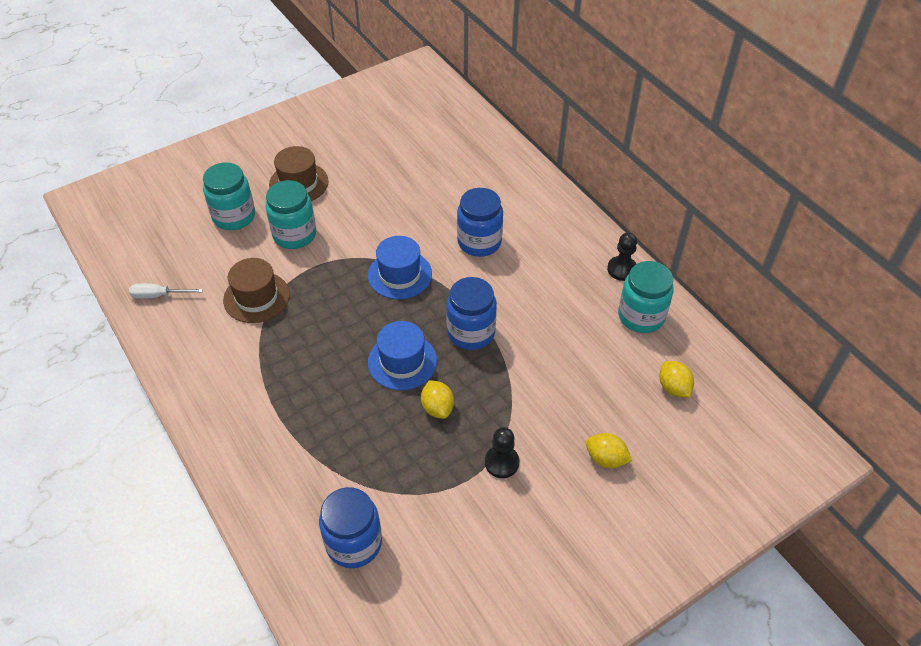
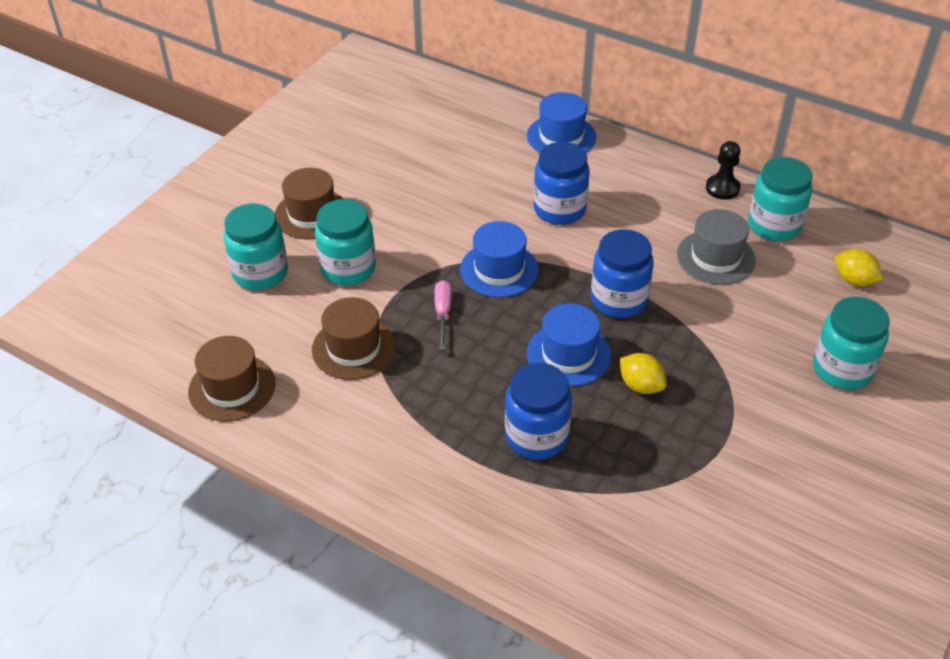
camera: 25 degrees left, 5 degrees down
(158, 295) = (232, 387): white screwdriver -> brown hat
(335, 294) = (443, 313): none -> pink screwdriver
(354, 543) = (656, 554): blue jar -> blue jar (536, 437)
(501, 462) = (746, 413): black pawn -> none
(524, 182) = (561, 136): none -> blue hat
(573, 326) = (715, 257): none -> grey hat
(606, 459) = (842, 369): yellow lemon -> turquoise jar

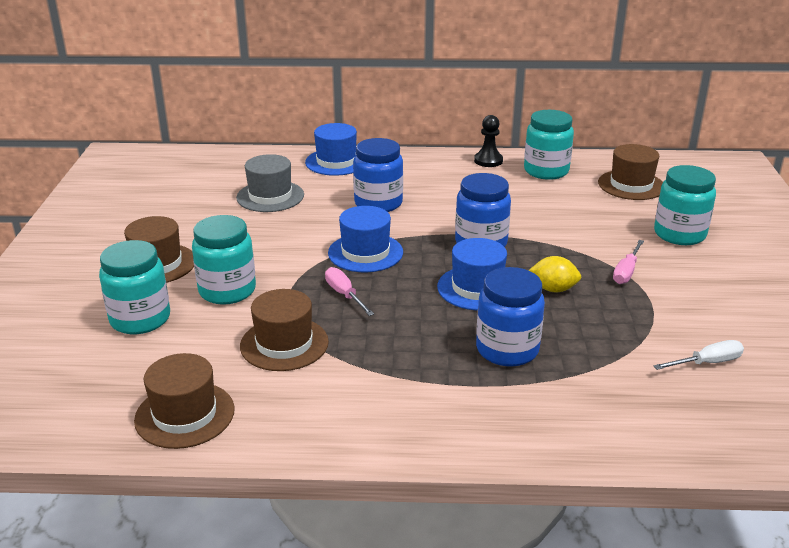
camera: 30 degrees left, 15 degrees down
(712, 535) = (707, 363): none -> white screwdriver
(715, 257) = (525, 199): grey hat -> grey hat (270, 196)
(735, 395) = (626, 272): none -> pink screwdriver
(854, 280) = (631, 185): yellow lemon -> brown hat

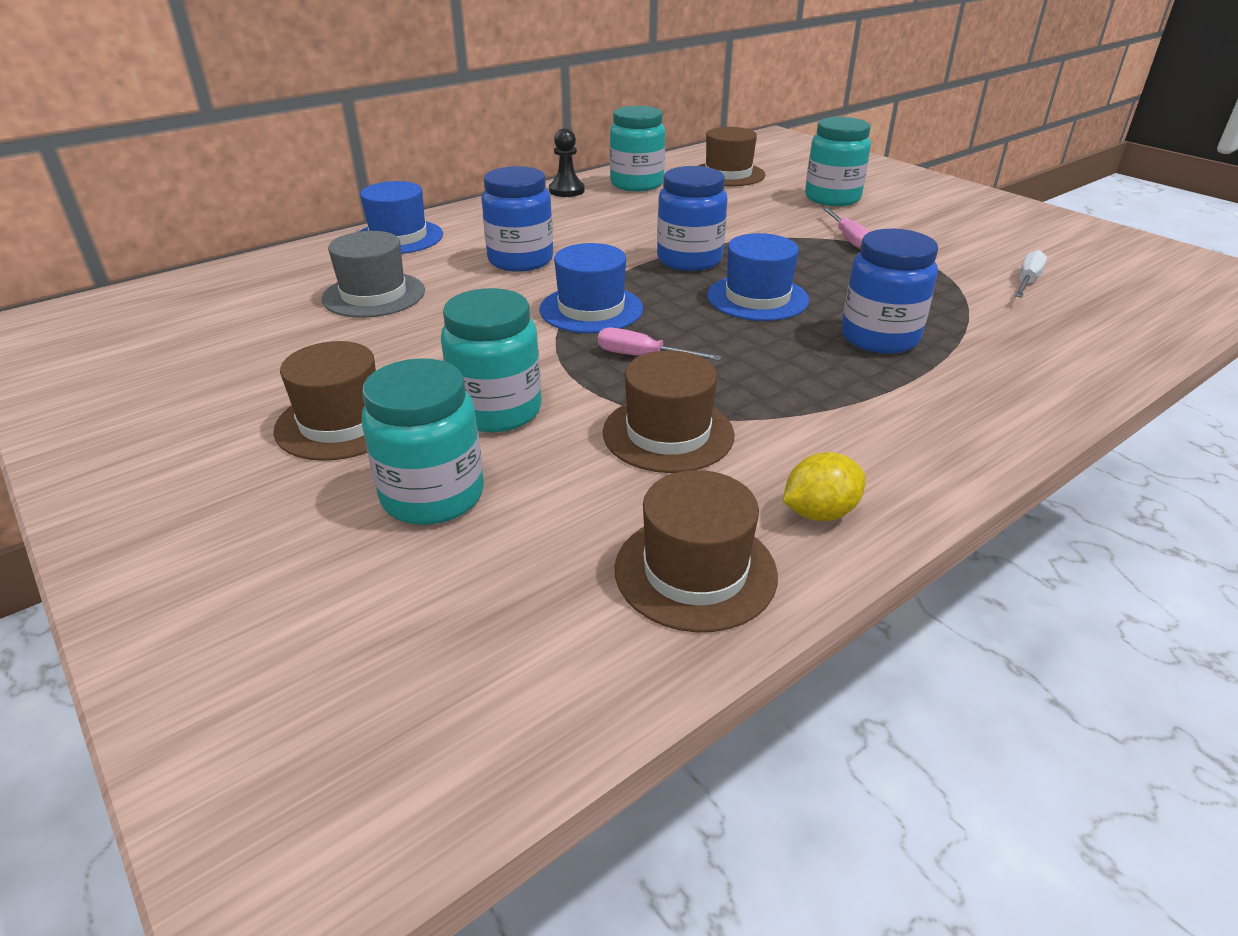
camera: 40 degrees left, 5 degrees up
(553, 289) = (820, 273): yellow lemon -> yellow lemon (819, 513)

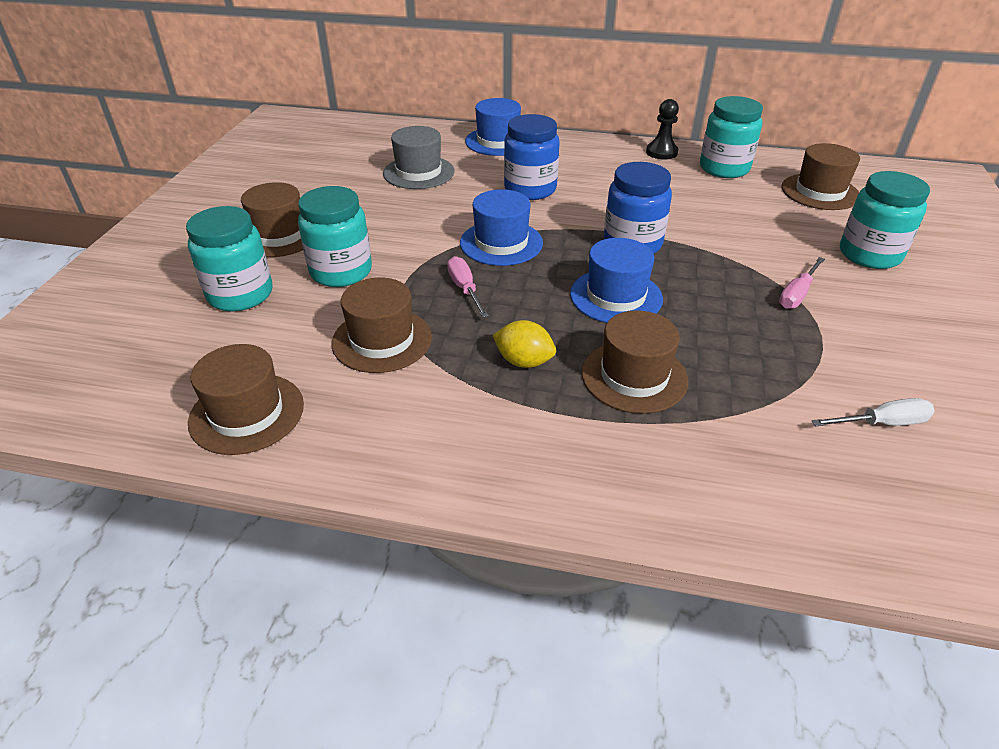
camera: 50 degrees right, 5 degrees up
(819, 513) = (352, 439): yellow lemon -> yellow lemon (524, 361)
(879, 337) = (634, 376): blue jar -> brown hat

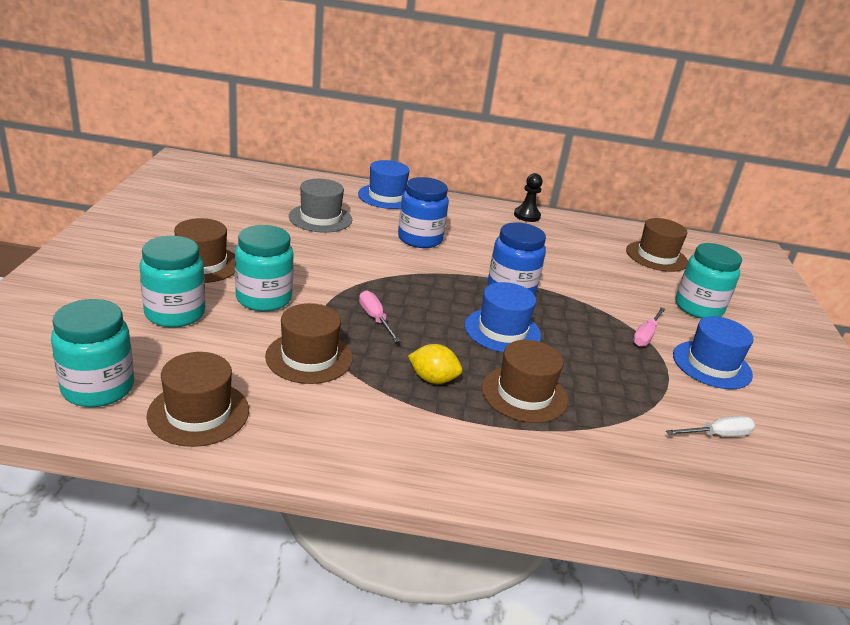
camera: 10 degrees left, 10 degrees down
(501, 243) = (401, 282): blue hat -> blue hat (711, 365)
(724, 168) = (579, 232): turquoise jar -> turquoise jar (98, 388)

